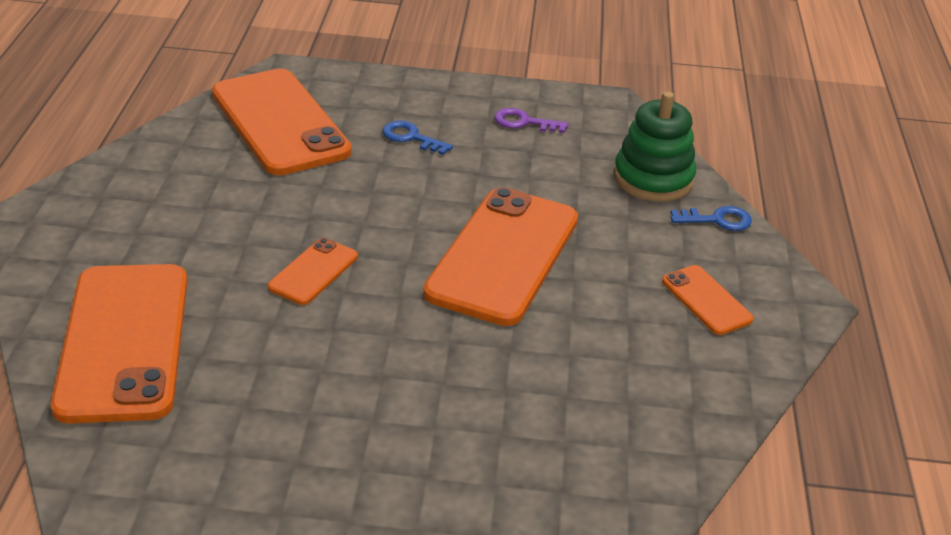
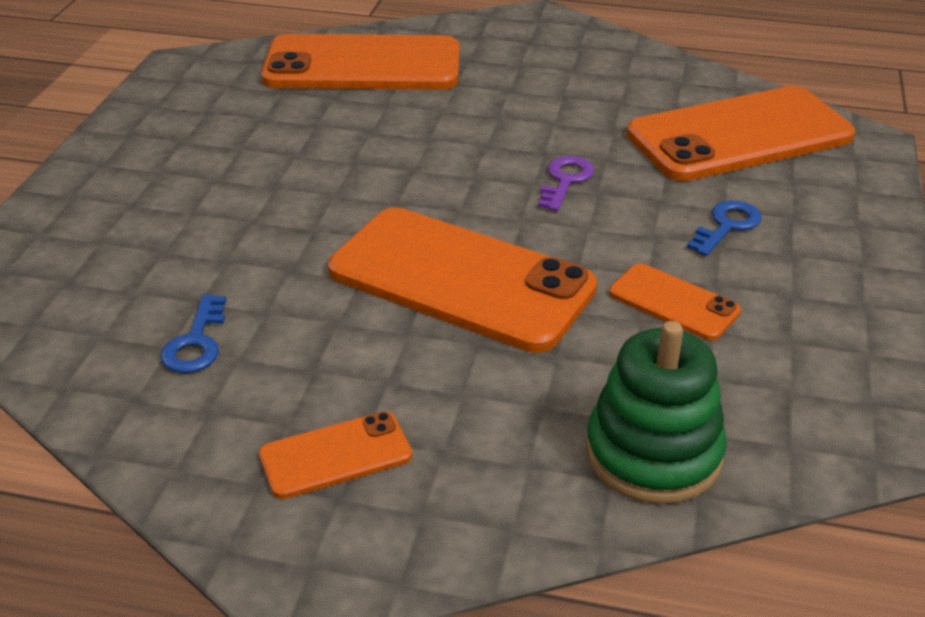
camera: 100 degrees right, 0 degrees up
(313, 272) = (447, 153): orange phone -> orange phone (673, 302)
(524, 122) = (795, 330): purple key -> purple key (565, 180)
(718, 220) = (535, 513): blue key -> blue key (196, 342)

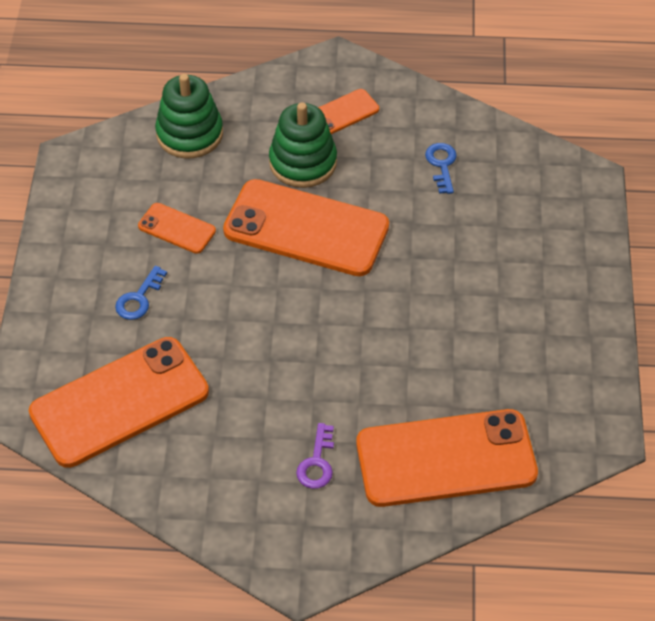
camera: 170 degrees right, 15 degrees up
(440, 375) = (303, 162): none -> green stacking toy
(565, 180) = (251, 329): purple key -> purple key (317, 463)

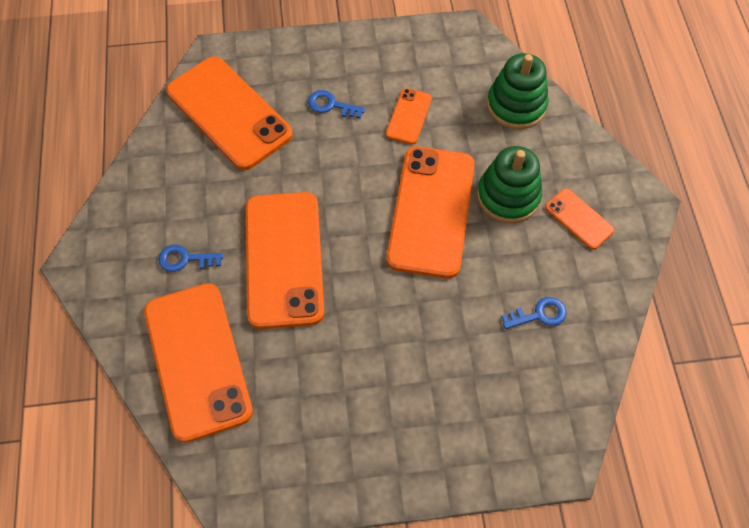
camera: 80 degrees right, 10 degrees up
(317, 463) = (185, 259): purple key -> blue key
(337, 367) = (284, 259): none -> orange phone

